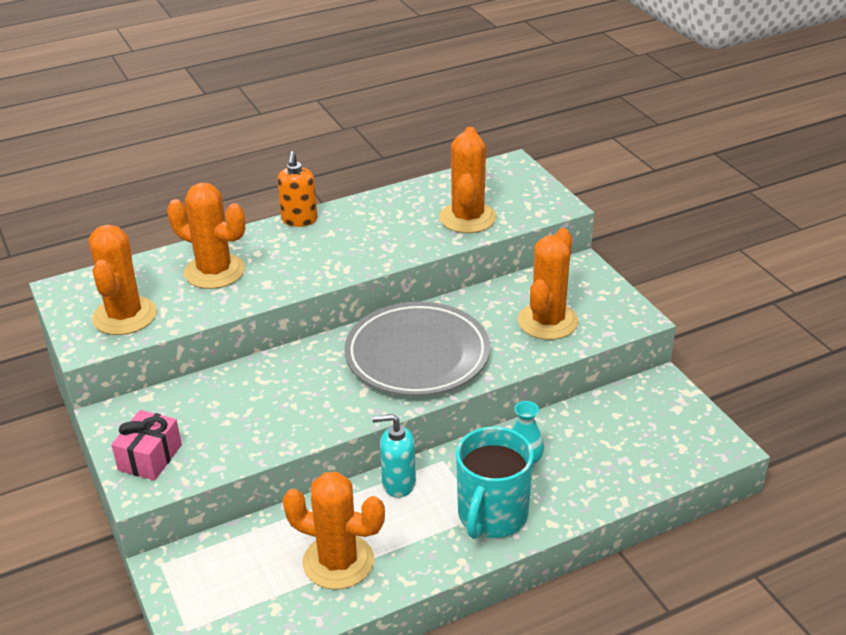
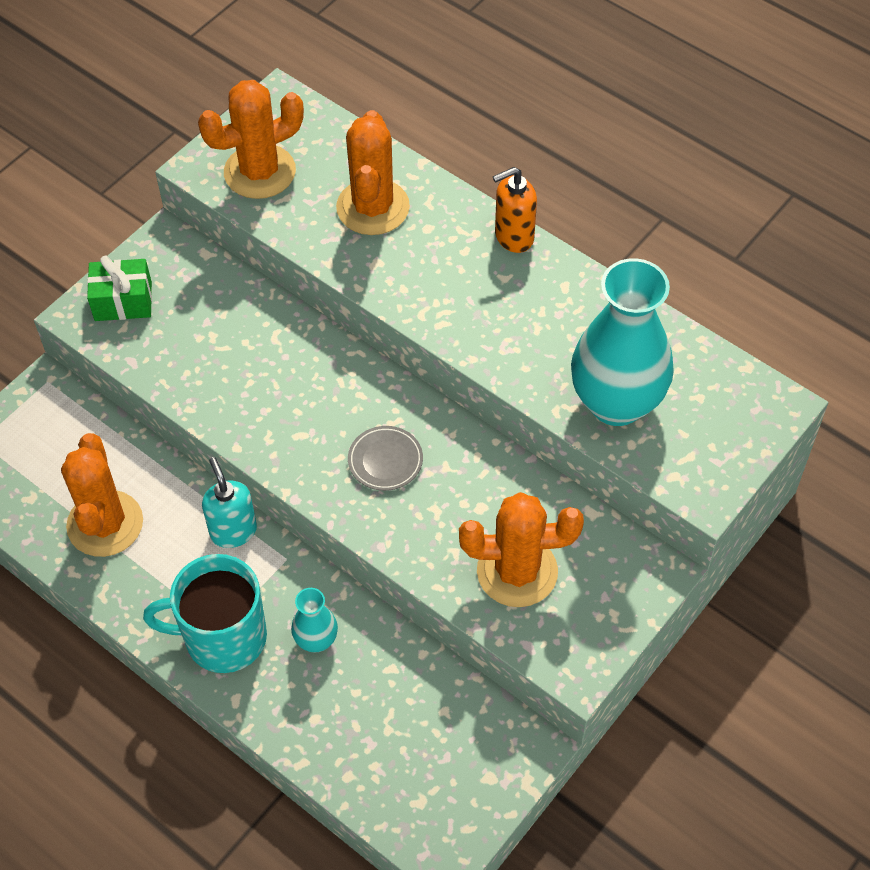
camera: 65 degrees right, 20 degrees up
(150, 457) = (123, 301): pink gift -> green gift
(417, 355) = (385, 461): grey plate -> grey plate, size x0.42
(467, 218) = (616, 403): orange cactus -> turquoise vase

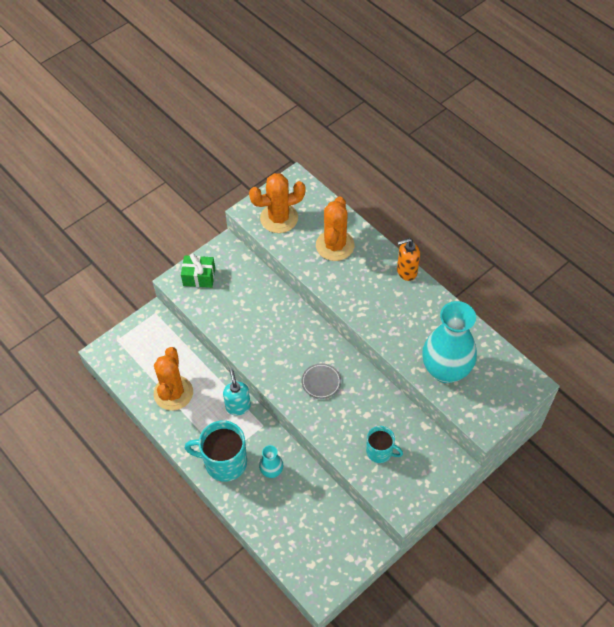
camera: 10 degrees right, 0 degrees up
(517, 571) = (380, 452): orange cactus -> turquoise mug

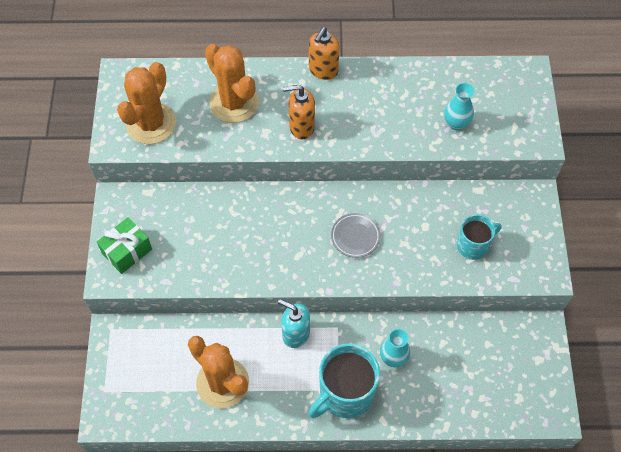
camera: 50 degrees left, 5 degrees up
(354, 291) = (301, 127): none -> orange soap dispenser
(445, 370) = (456, 123): turquoise vase -> turquoise vase, size x0.46

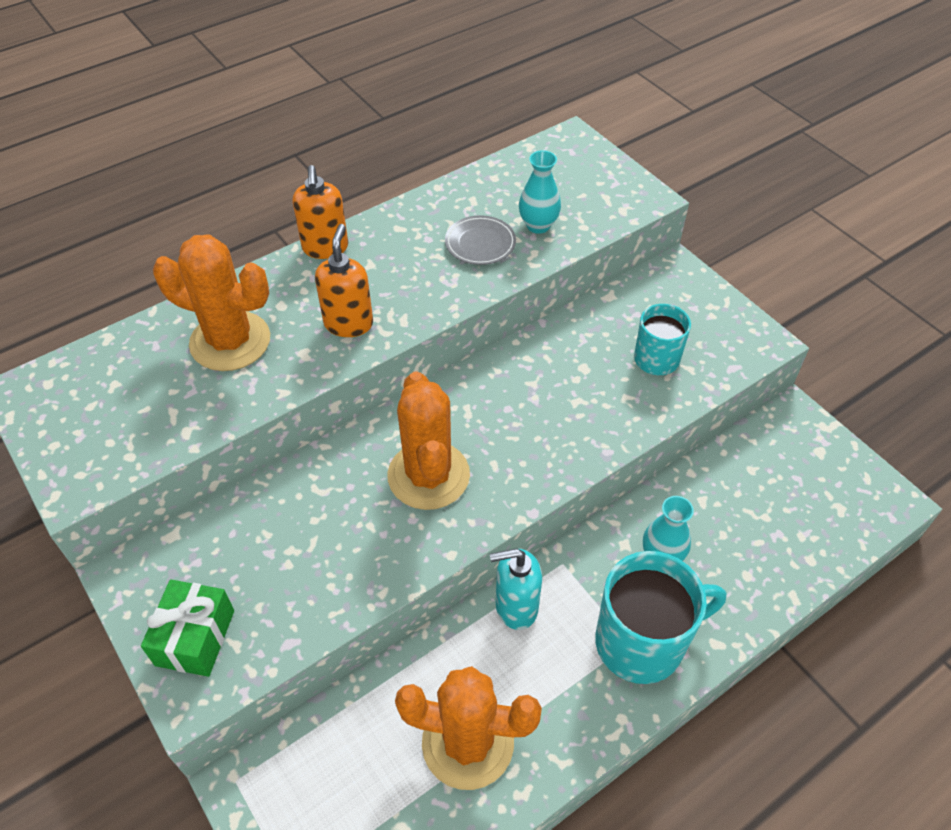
camera: 35 degrees left, 10 degrees down
(151, 123) = (121, 428): orange cactus -> orange cactus (428, 475)
(301, 127) = (348, 323): orange soap dispenser -> orange soap dispenser turned 135 degrees clockwise
(345, 393) = (642, 642): turquoise mug -> turquoise mug turned 120 degrees counterclockwise
(355, 236) = (510, 427): grey plate -> grey plate (480, 243)

